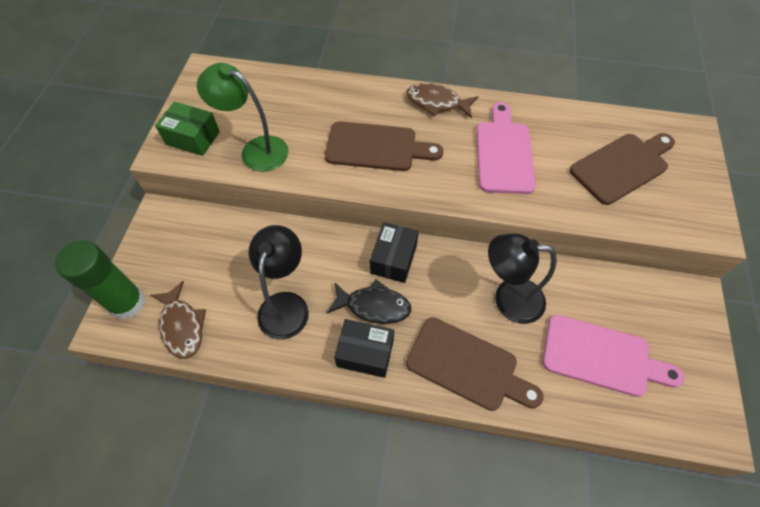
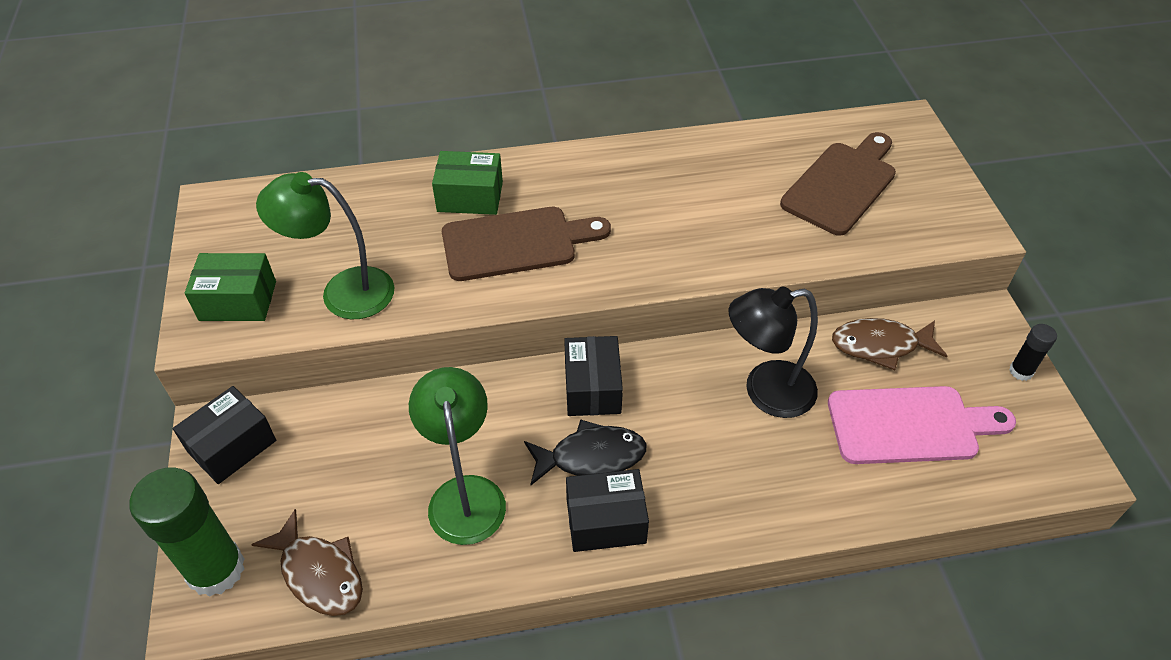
camera: 20 degrees left, 10 degrees down
(165, 228) = (232, 446): none -> black box
(286, 304) = (465, 494): black lamp -> green lamp
(360, 106) = (470, 197): none -> green box
(437, 103) = (574, 166): brown fish -> brown fish (880, 345)
(467, 366) = (748, 492): brown cutting board -> none
(504, 153) = (689, 206): pink cutting board -> none
(704, 344) = (1021, 371): none -> black glue stick

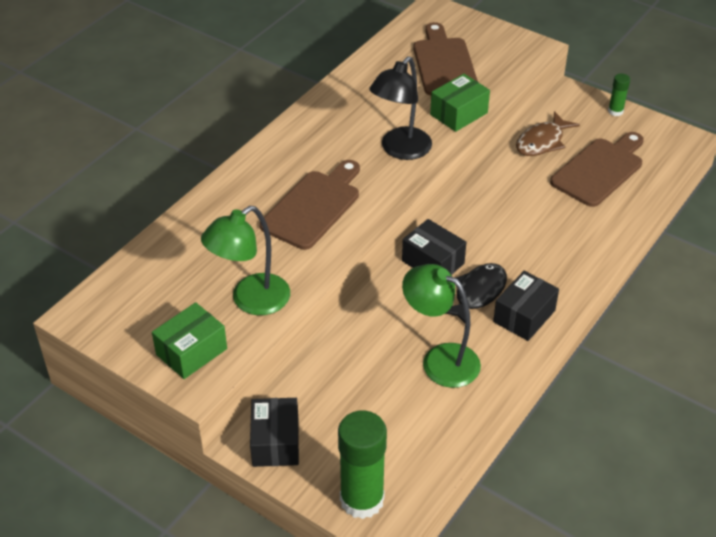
camera: 45 degrees left, 5 degrees down
(319, 573) = (419, 454): brown fish -> none
(470, 197) = (247, 200): green box -> green box (458, 113)
(765, 392) = (518, 202): black lamp -> black lamp (400, 150)
(910, 425) = (600, 170): pink cutting board -> brown cutting board
(1021, 371) = (615, 111): black glue stick -> green glue stick

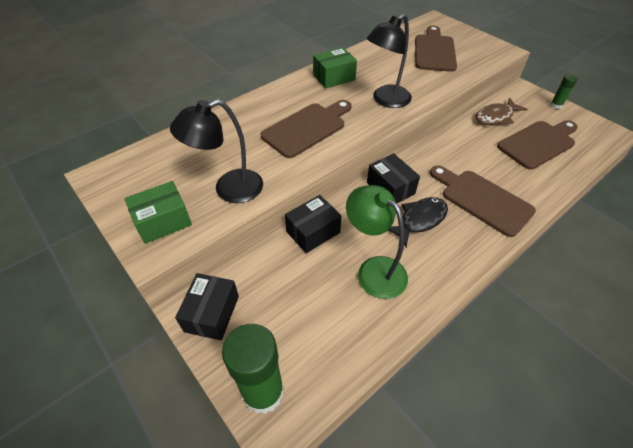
camera: 15 degrees right, 5 degrees up
(251, 301) = (229, 189): green lamp -> black lamp
(458, 113) = (437, 83): green box -> green box (334, 77)
(524, 316) = (455, 247): black box -> black box (313, 232)
(544, 255) = (482, 200): none -> brown cutting board

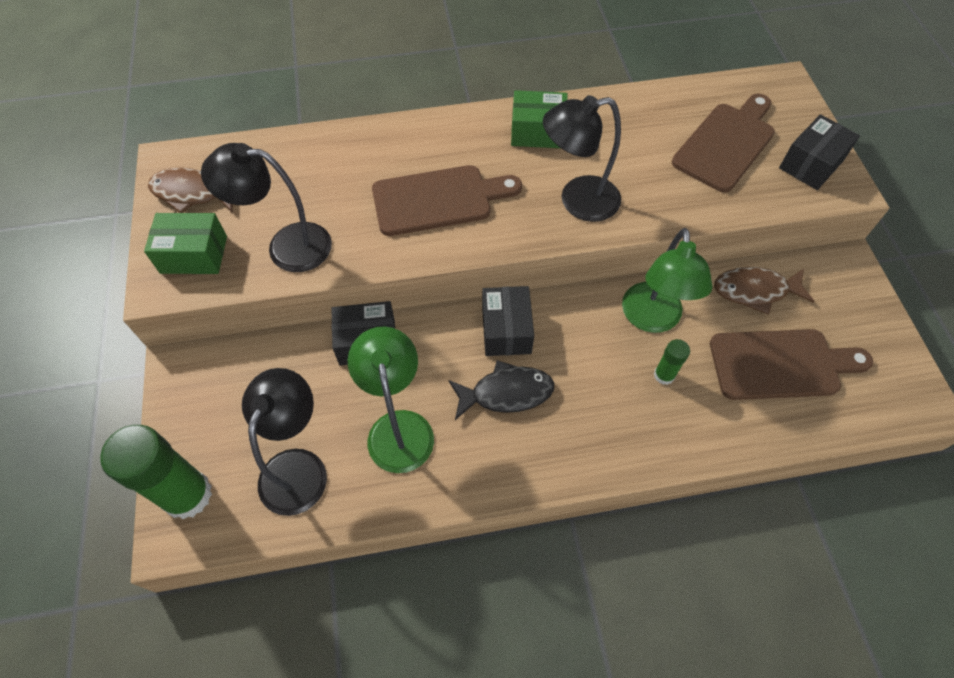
camera: 30 degrees right, 10 degrees up
(132, 186) = (193, 193): none -> brown fish
(212, 313) = (196, 383): black box -> black box (811, 164)
(329, 328) = (298, 466): none -> black lamp
(461, 149) = (652, 319): none -> green lamp
(482, 200) = (614, 407): brown cutting board -> none
(556, 105) = (877, 315): green glue stick -> green glue stick (664, 375)

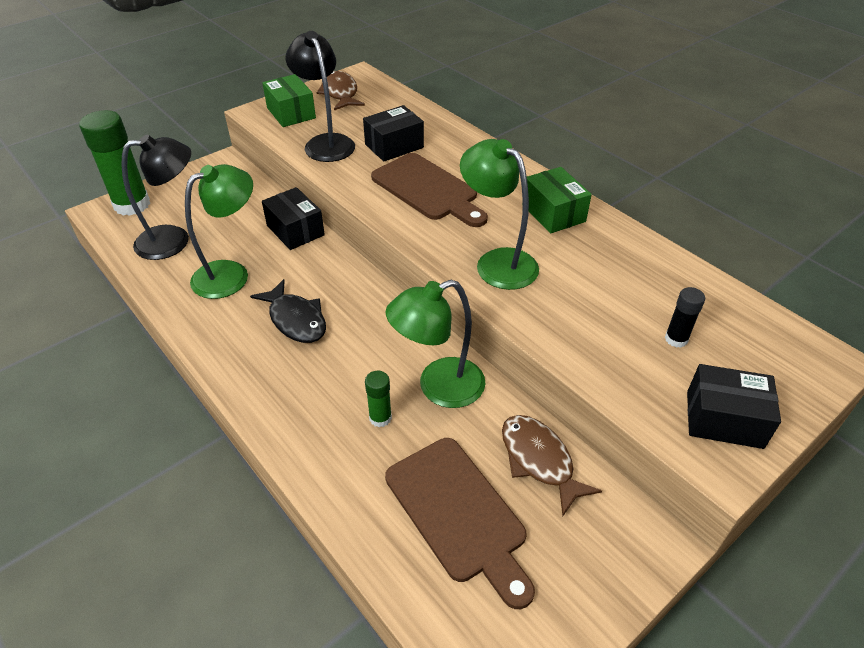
camera: 60 degrees right, 15 degrees down
(506, 330) = (357, 297): black box -> black box (394, 146)
(577, 201) = (497, 262): black lamp -> green lamp
(726, 144) = (676, 339): brown cutting board -> black glue stick

